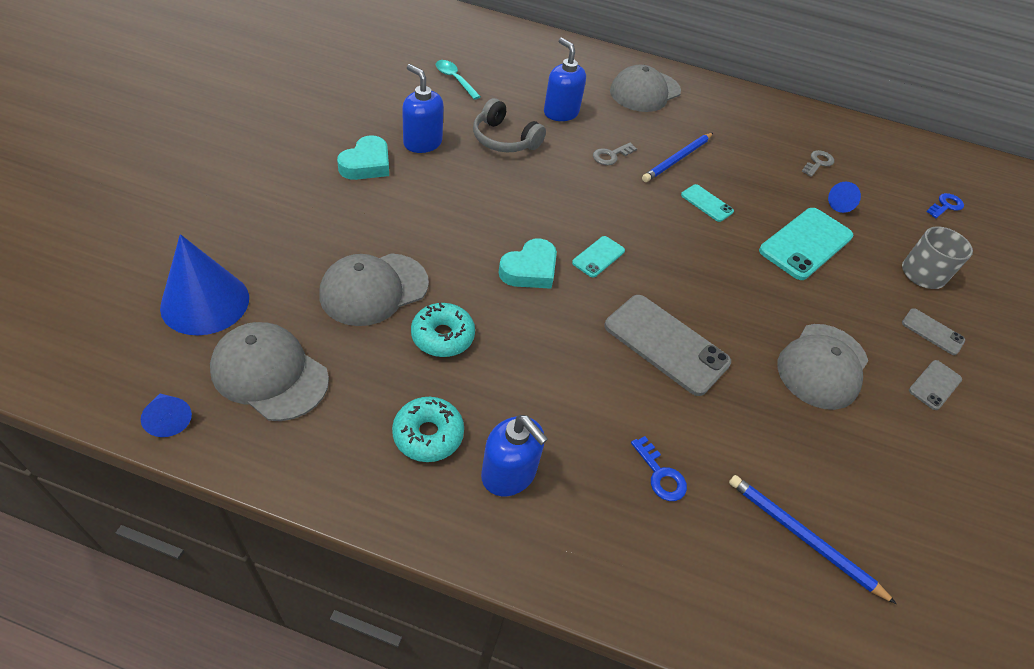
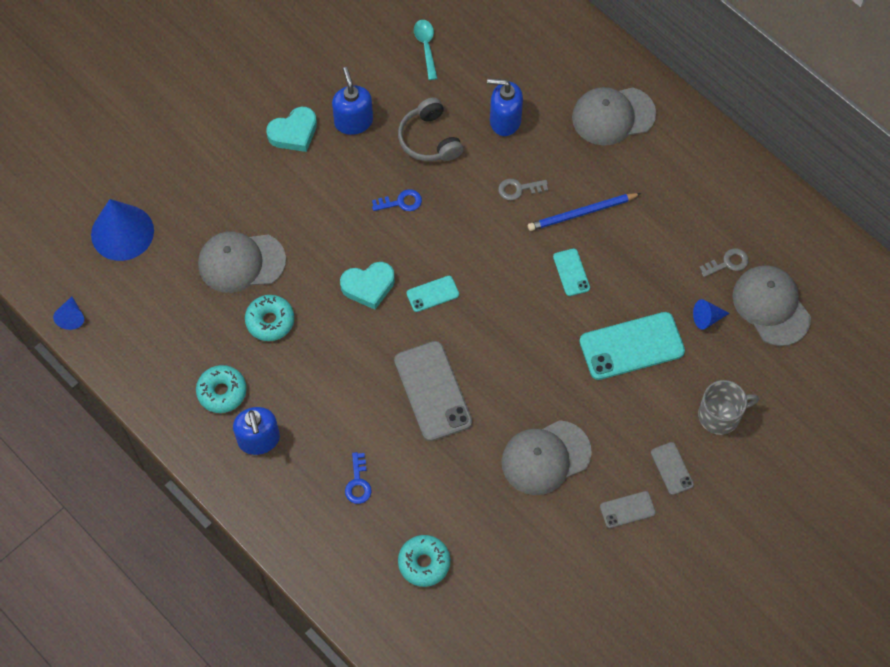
camera: 35 degrees right, 15 degrees up
(270, 374) = (142, 307): grey cap -> grey cap (771, 306)
(560, 112) = (505, 120): blue soap dispenser -> blue soap dispenser turned 75 degrees counterclockwise
(803, 537) = (424, 563): blue pencil -> turquoise donut
(945, 206) = (820, 357): blue key -> blue key (401, 202)

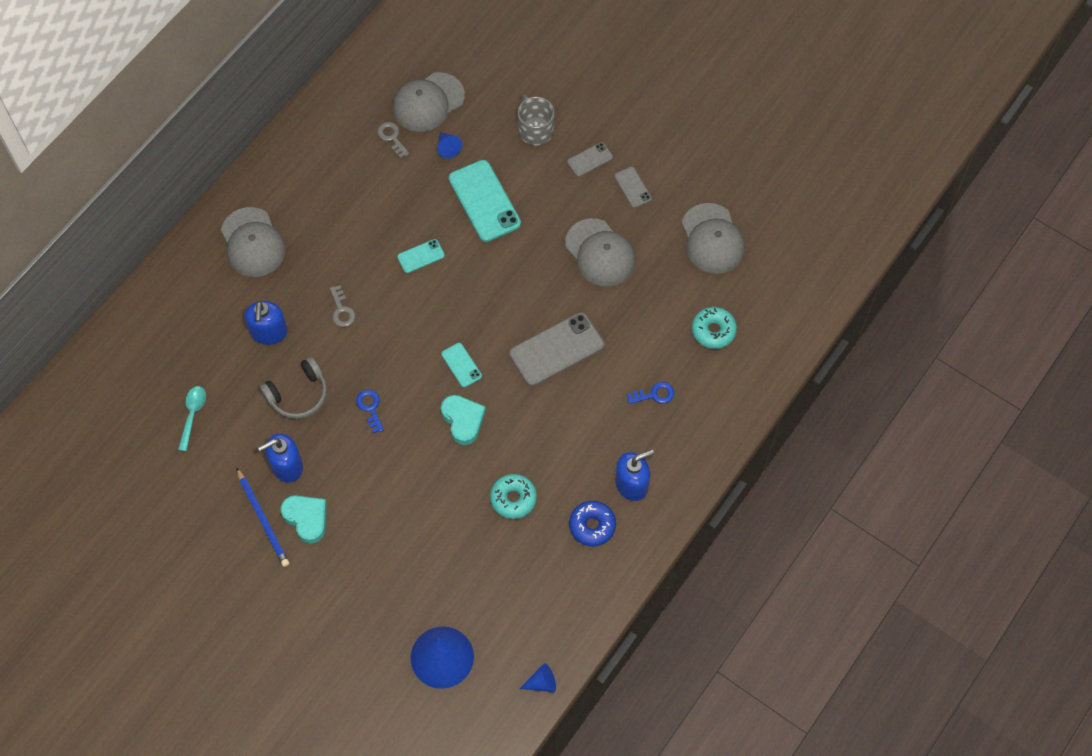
camera: 100 degrees left, 0 degrees up
(222, 392) = (592, 526): turquoise donut -> blue donut
(241, 262) = (456, 537): grey cap -> grey cap (712, 239)
(426, 47) = (192, 415): turquoise spoon -> turquoise spoon turned 120 degrees clockwise
(581, 213) = (359, 255): blue pencil -> blue pencil (263, 519)

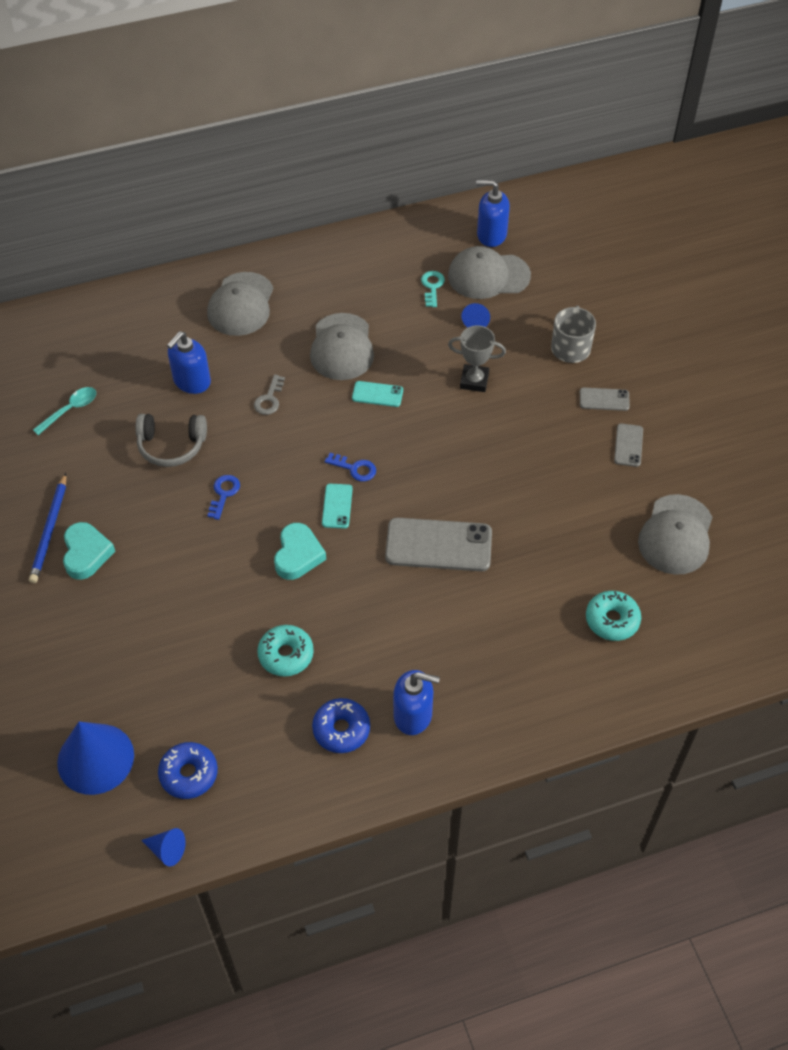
camera: 35 degrees right, 10 degrees down
(286, 466) = (109, 498): blue soap dispenser -> blue soap dispenser (491, 235)
(392, 137) = (432, 287): grey key -> turquoise key
(484, 201) = (474, 381): turquoise phone -> grey trophy
(514, 624) = (189, 774): none -> blue donut
(600, 253) = (550, 484): grey cap -> grey cap (342, 347)
(654, 394) = (503, 644): blue key -> blue key (355, 468)

